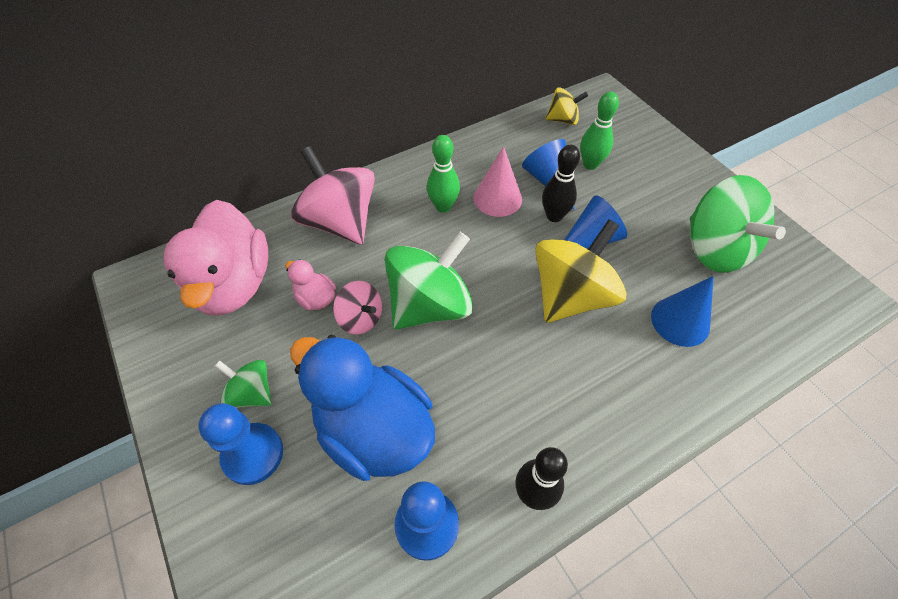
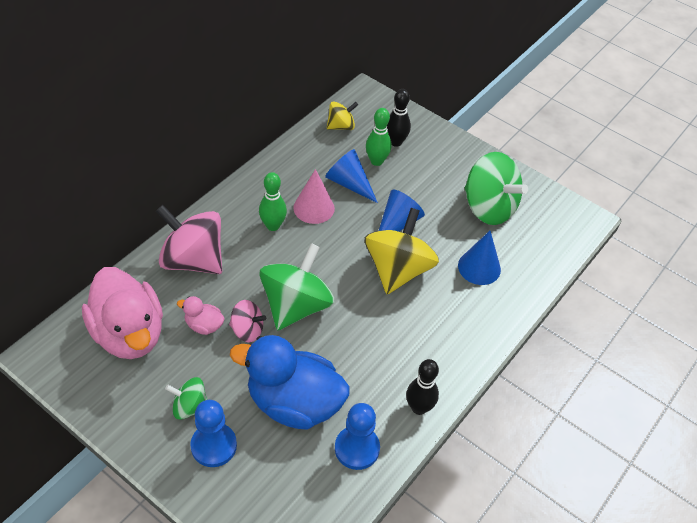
camera: 25 degrees left, 5 degrees down
(554, 216) = (363, 211): black bowling pin -> black bowling pin (395, 142)

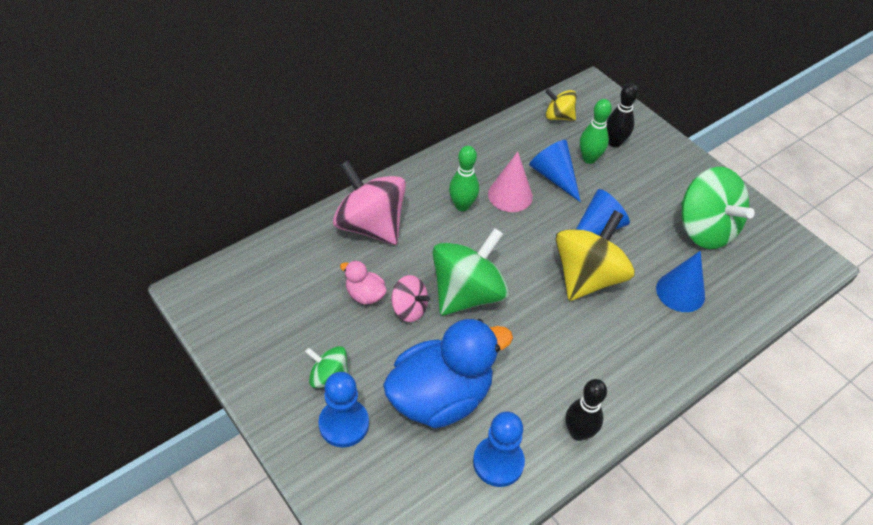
camera: 15 degrees right, 0 degrees up
(129, 334) = (286, 288): pink duck -> none
(294, 403) = (440, 397): blue duck -> blue duck turned 120 degrees clockwise
(341, 126) = (558, 116): yellow spinning top -> yellow spinning top turned 150 degrees counterclockwise

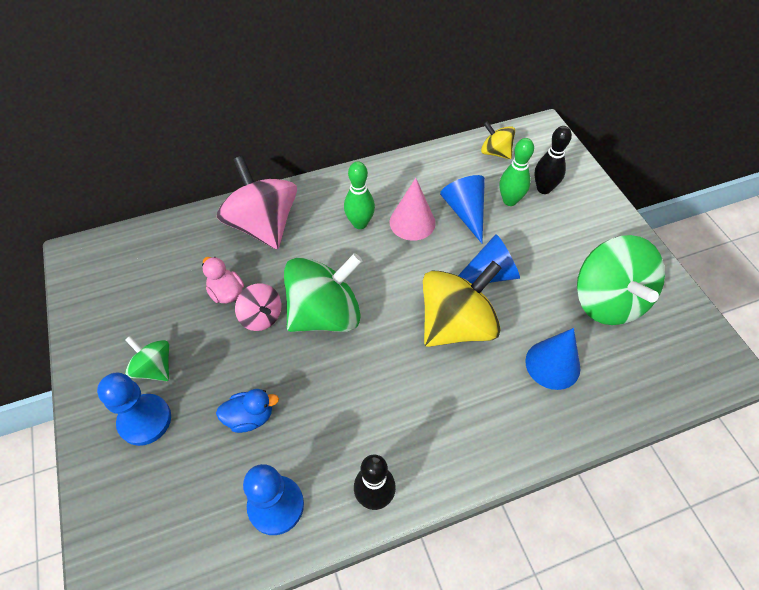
camera: 20 degrees right, 5 degrees up
(440, 397) = (250, 417): blue duck -> blue duck, size x0.44

